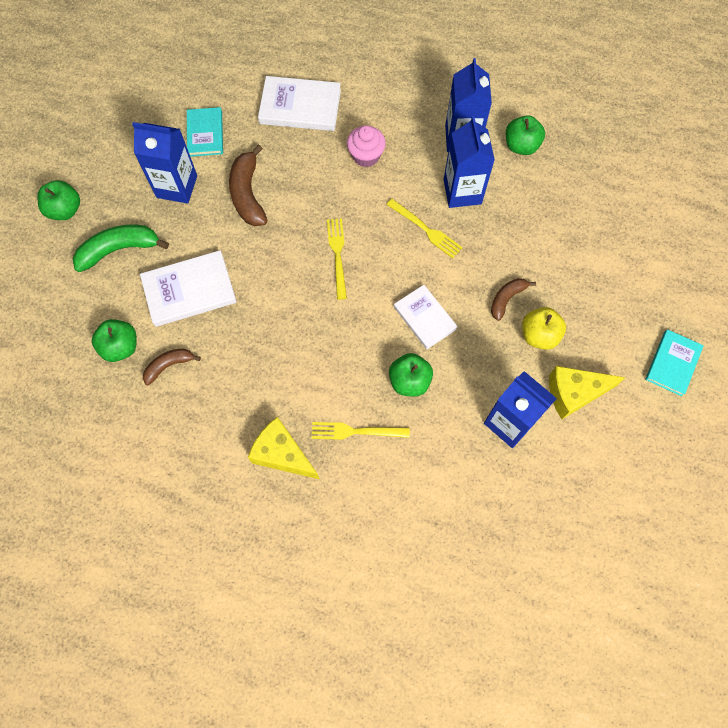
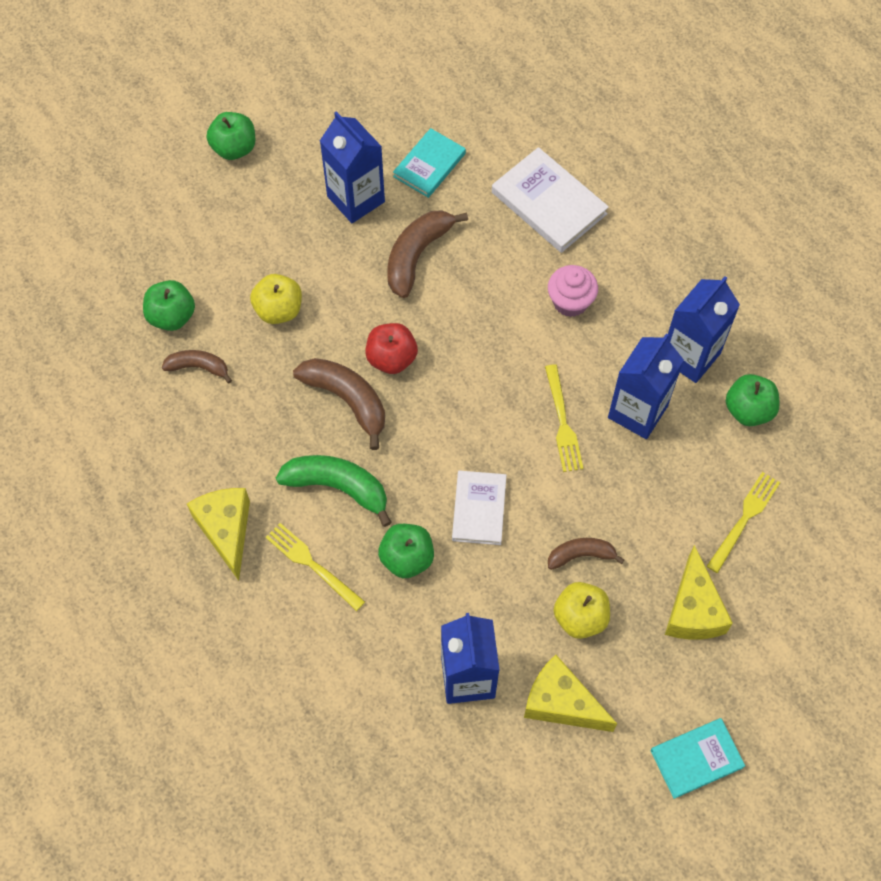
camera: 40 degrees right, 5 degrees down
(119, 249) = (249, 222): green banana -> green banana (338, 487)
(189, 290) = (279, 310): white book -> yellow apple
(285, 314) = (347, 400): none -> brown banana
(289, 268) = (391, 358): none -> red apple
(337, 254) = (450, 380): yellow fork -> yellow fork (744, 518)
(594, 281) = (693, 610): none -> yellow cheese

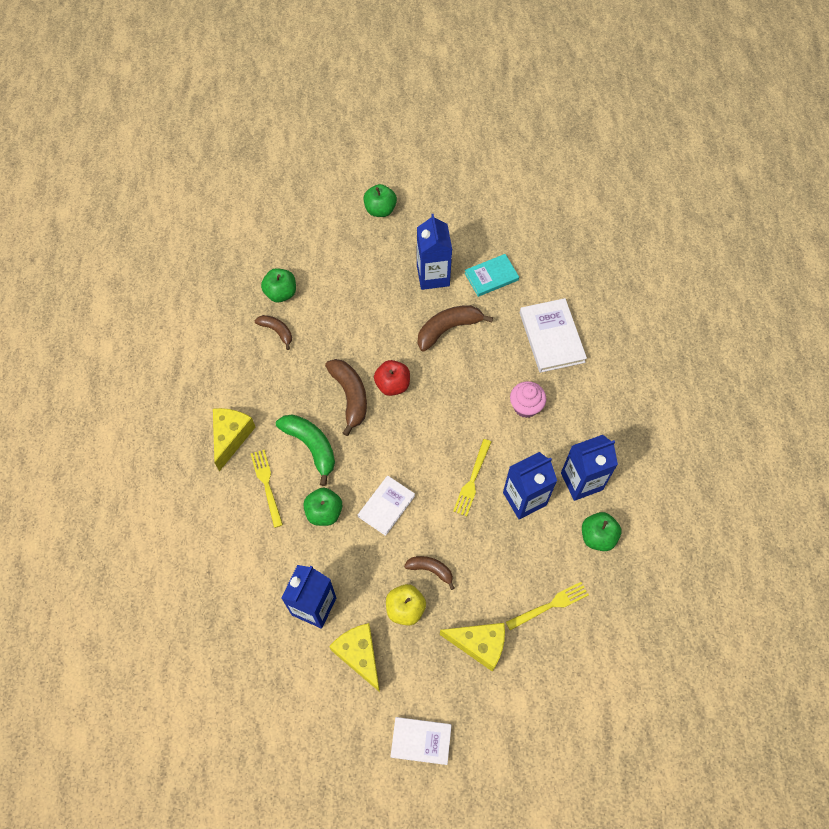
camera: 30 degrees right, 0 degrees up
(279, 310) = (344, 320): yellow apple -> none
(693, 610) = (479, 645): yellow cheese -> yellow cheese turned 105 degrees counterclockwise
(696, 759) = (421, 741): turquoise book -> white book

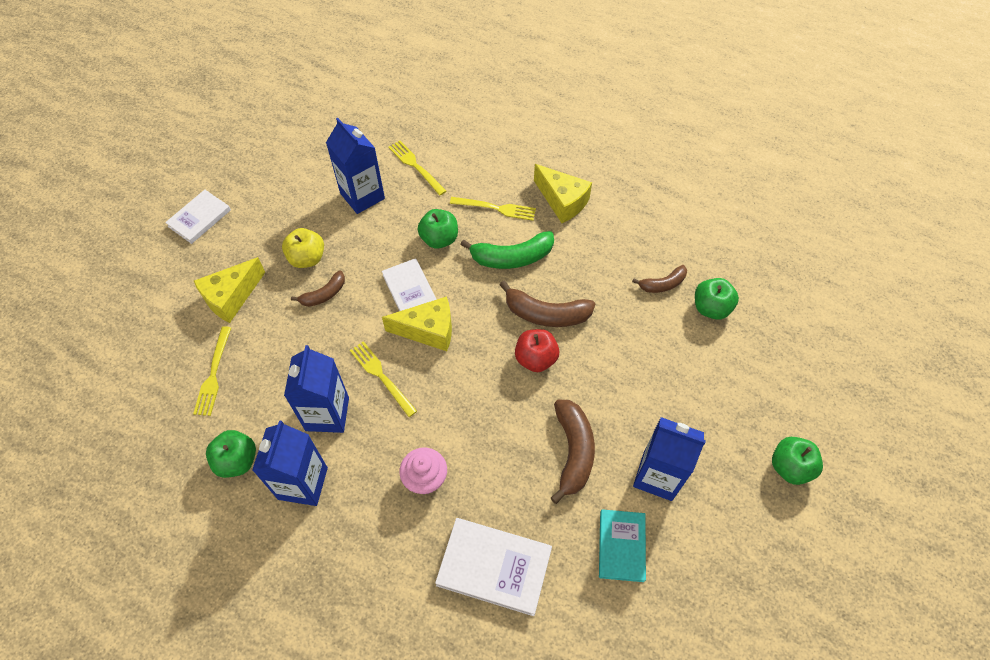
camera: 120 degrees right, 5 degrees down
(254, 581) = (415, 166): none -> yellow fork
(359, 655) = (297, 209): yellow cheese -> yellow cheese (428, 330)

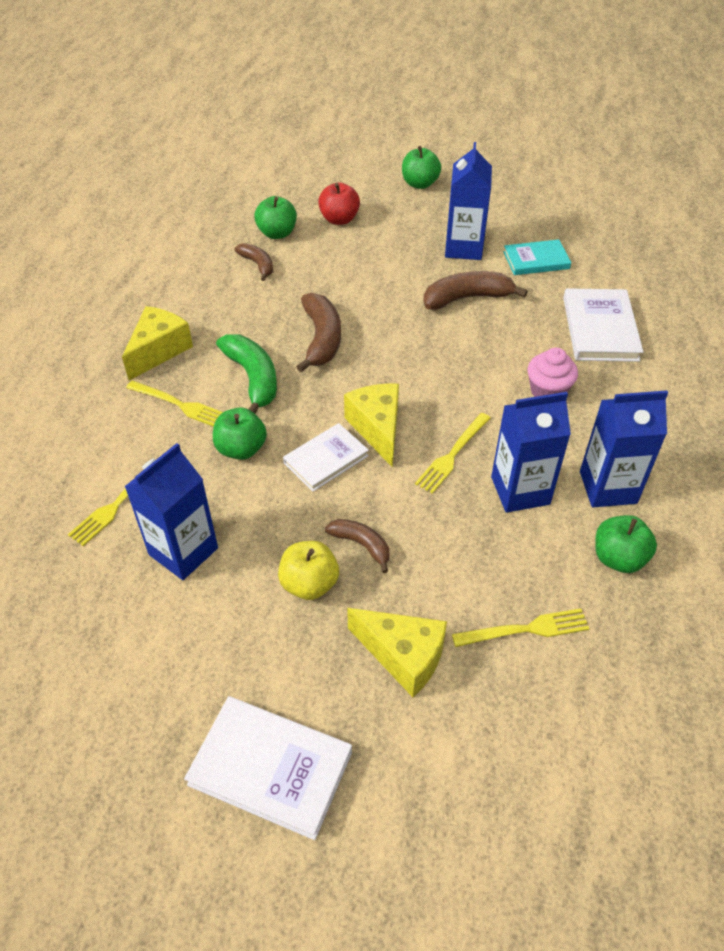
camera: 105 degrees left, 10 degrees down
(199, 218) = (270, 768): white book -> white book, size x1.50
(497, 208) = (180, 405): yellow fork -> yellow fork turned 120 degrees clockwise
(535, 359) = (379, 338): red apple -> red apple (339, 219)

